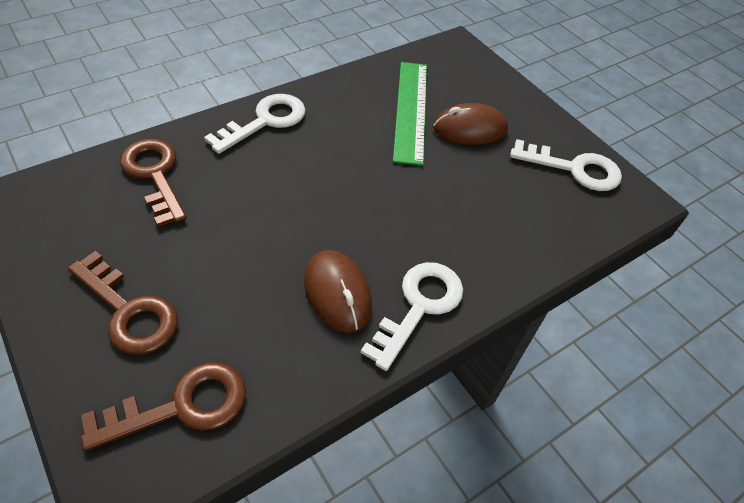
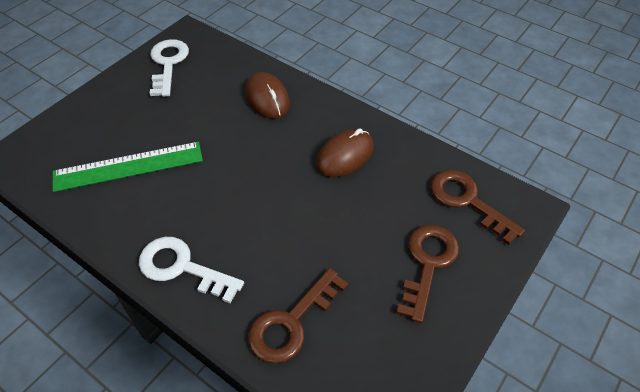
camera: 105 degrees left, 0 degrees up
(419, 306) = (332, 115): white key -> none
(470, 129) = (141, 124): brown mouse -> brown mouse (267, 98)

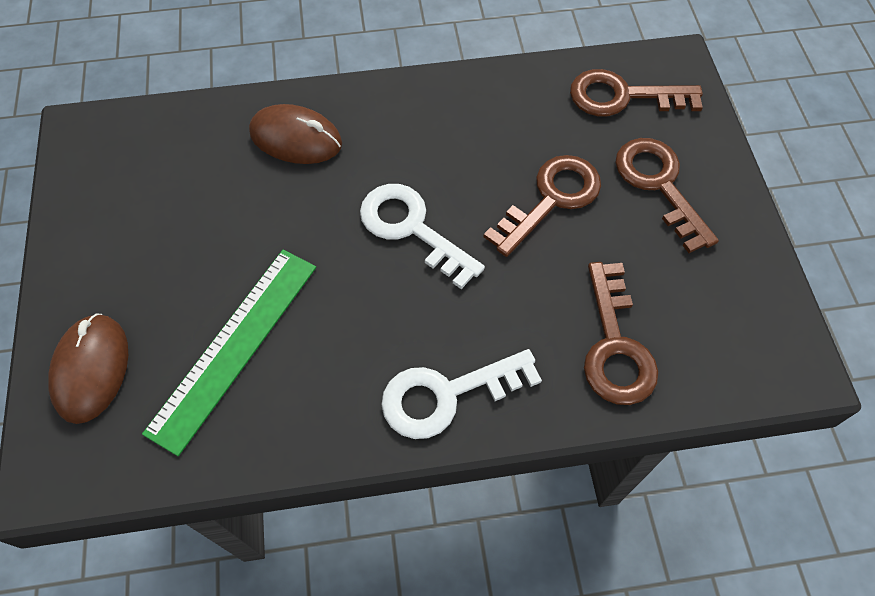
camera: 45 degrees left, 10 degrees up
(168, 64) = (110, 187): white key -> white key (411, 228)
(345, 156) = (460, 139): brown mouse -> brown mouse (91, 369)
(355, 221) = (551, 199): none -> brown key

